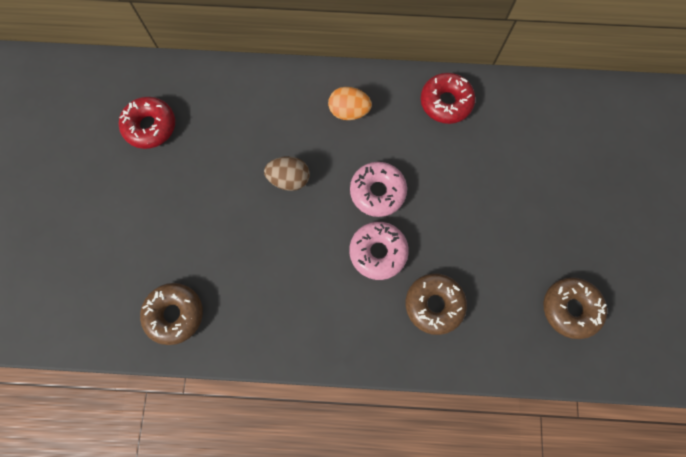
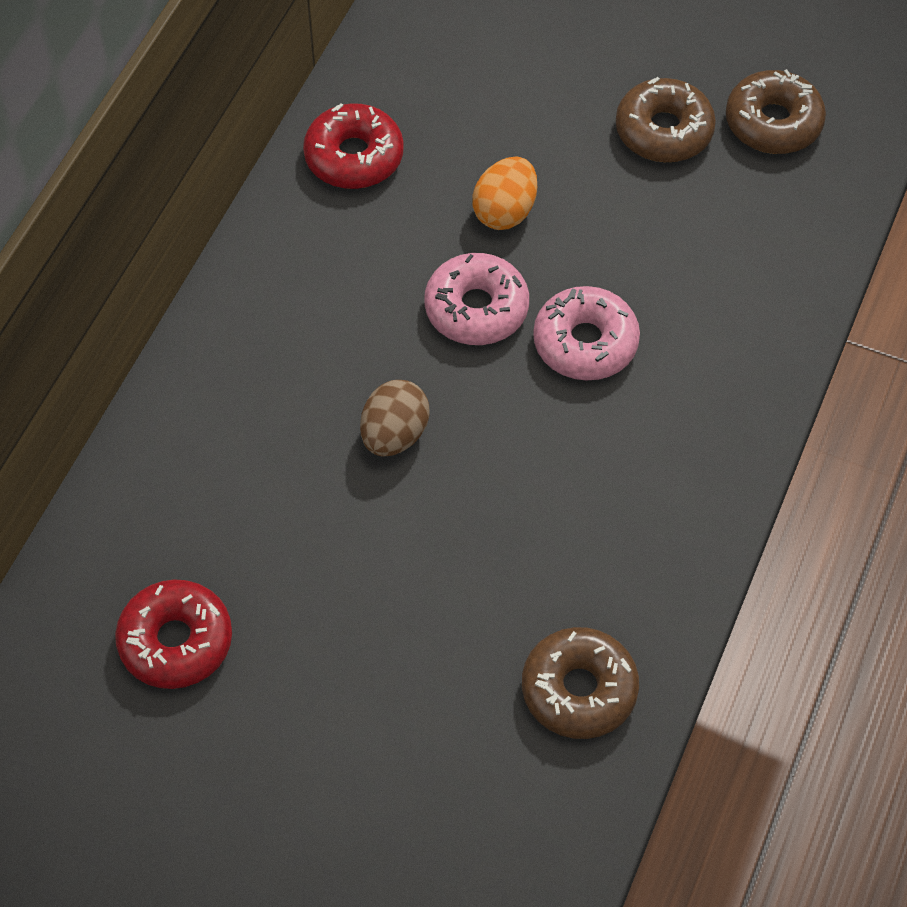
camera: 70 degrees left, 15 degrees down
(349, 112) = (303, 303): orange egg -> orange egg (505, 211)
(434, 304) = (703, 294): brown donut -> brown donut (664, 131)

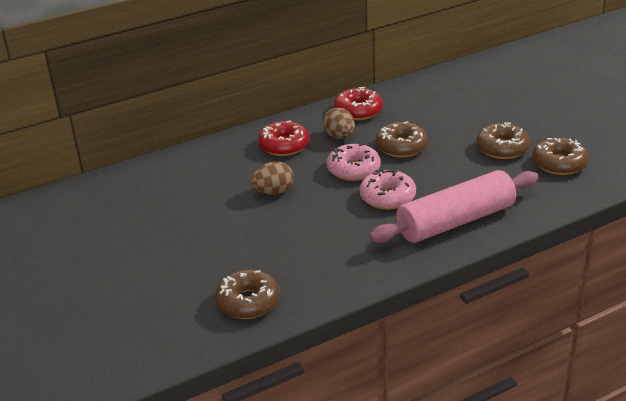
camera: 40 degrees right, 25 degrees down
(176, 641) = (118, 213): red donut -> red donut (284, 146)
(381, 240) = (339, 137): none -> brown egg
(505, 211) = (401, 147): orange egg -> brown donut
(728, 338) = (455, 221): none -> pink rolling pin

